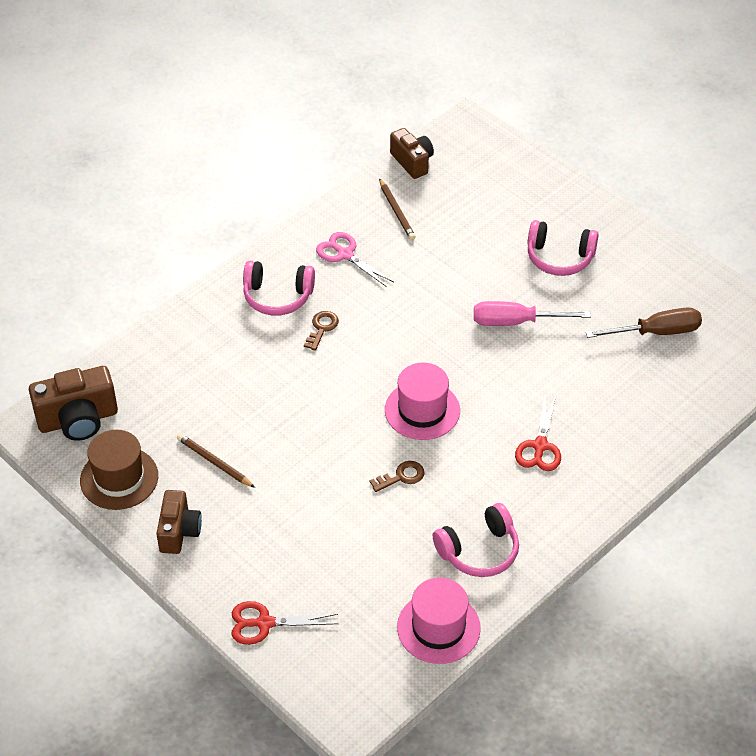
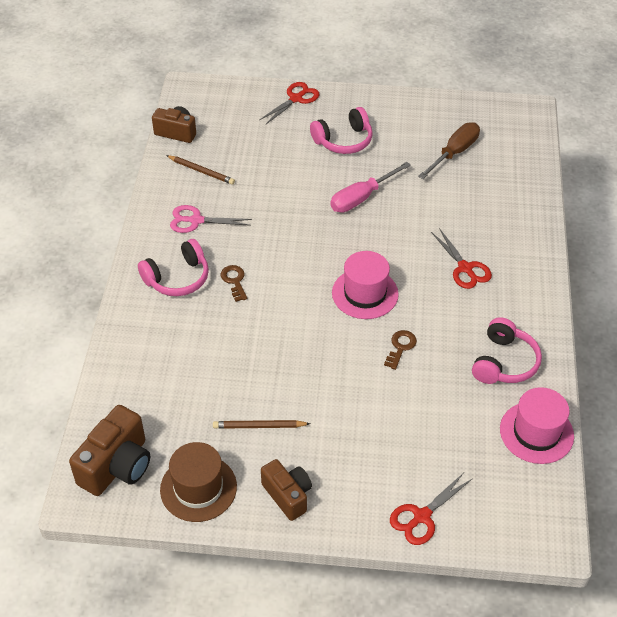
camera: 40 degrees left, 0 degrees up
(558, 190) = (296, 99): none -> red scissors

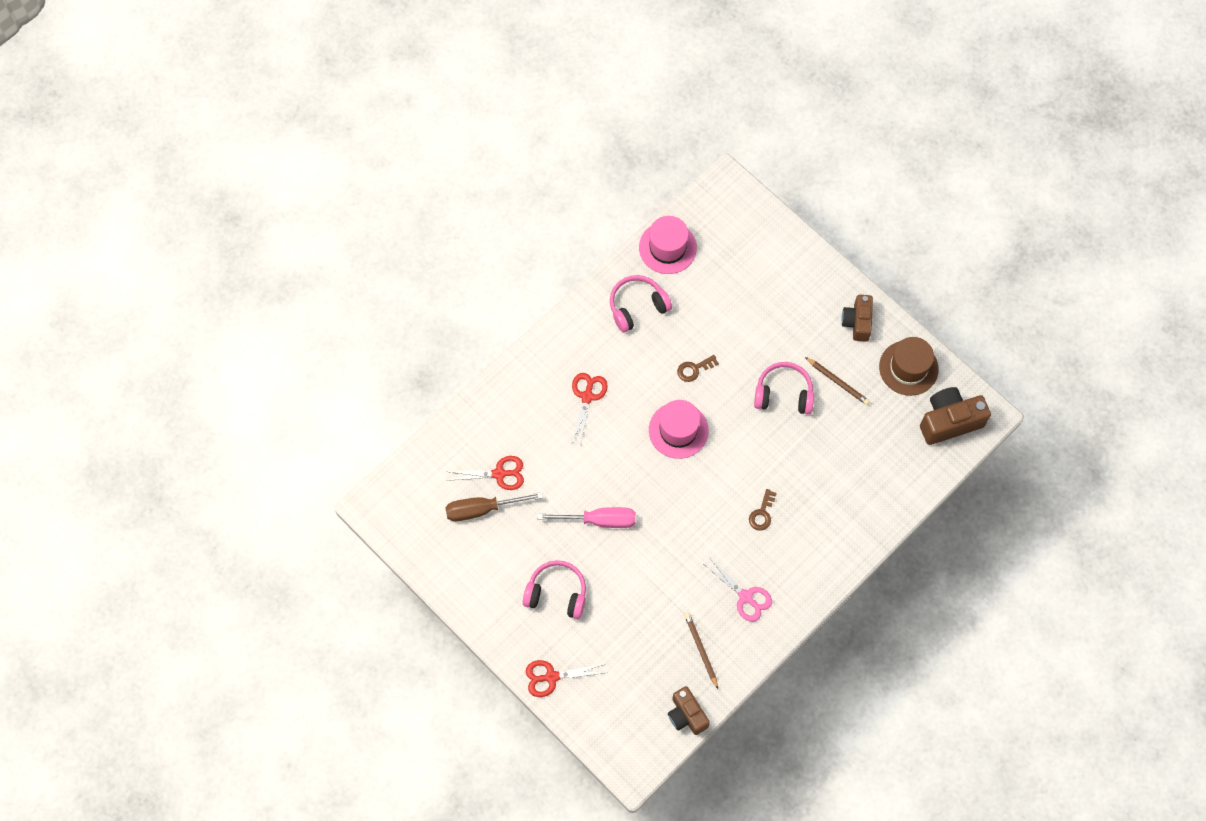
camera: 140 degrees left, 20 degrees up
(177, 278) = (802, 548): pink headphones -> pink headphones (783, 394)
(422, 516) = (788, 251): red scissors -> red scissors (499, 474)

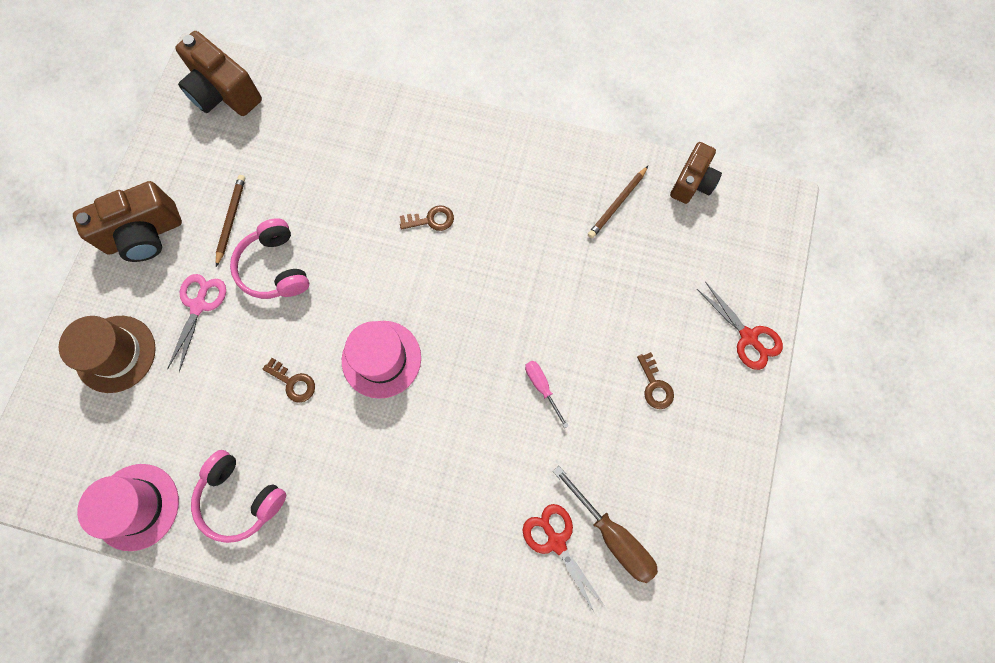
camera: 120 degrees left, 5 degrees up
(557, 593) = (655, 385): pink headphones -> brown key
(587, 396) = (395, 491): red scissors -> none
(599, 520) = (542, 387): pink screwdriver -> pink screwdriver, size x0.57
(745, 597) = (533, 190): pink scissors -> pink scissors (199, 305)
(857, 322) = (144, 234): brown camera -> brown camera, size x1.50
(908, 368) = (178, 158): brown hat -> brown hat (115, 354)

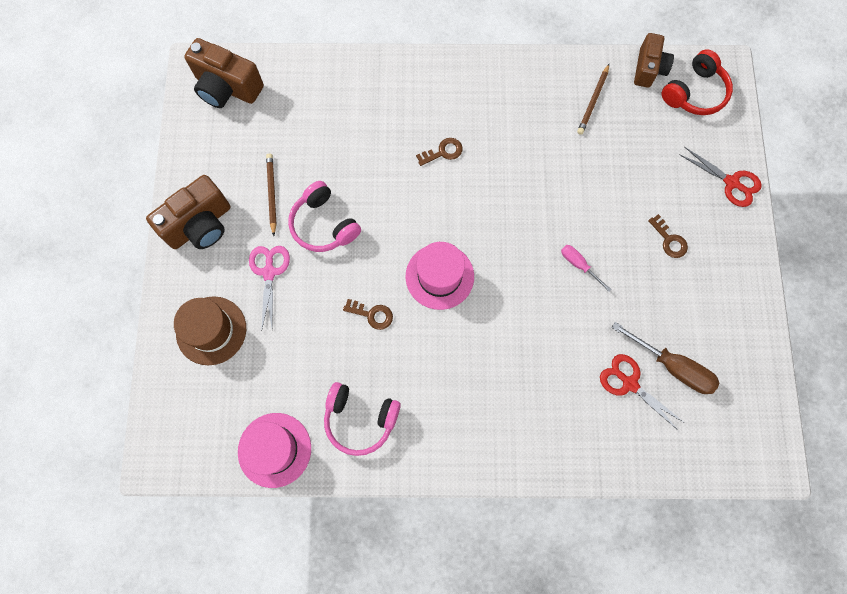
camera: 15 degrees left, 0 degrees up
(737, 222) = (695, 93): none -> red headphones

